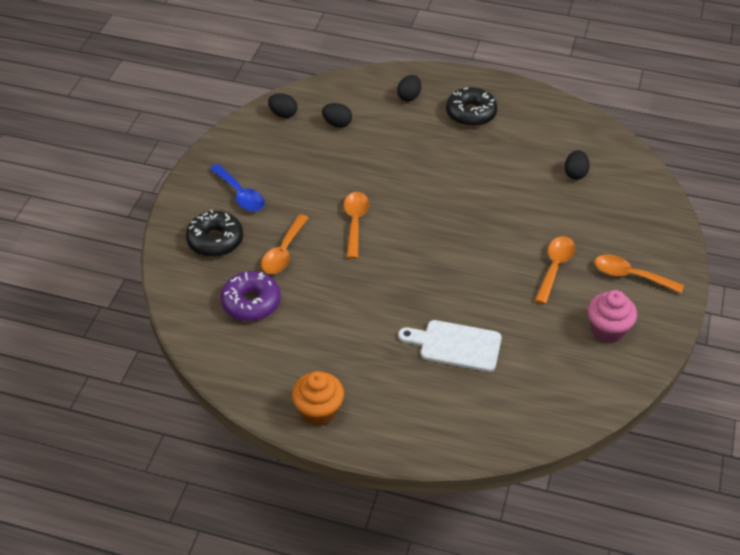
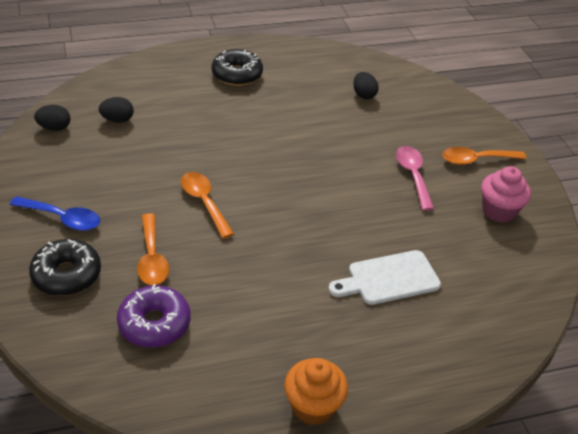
camera: 35 degrees left, 5 degrees down
(409, 97) = (170, 77): black egg -> none
(555, 267) = (413, 176): orange spoon -> pink spoon

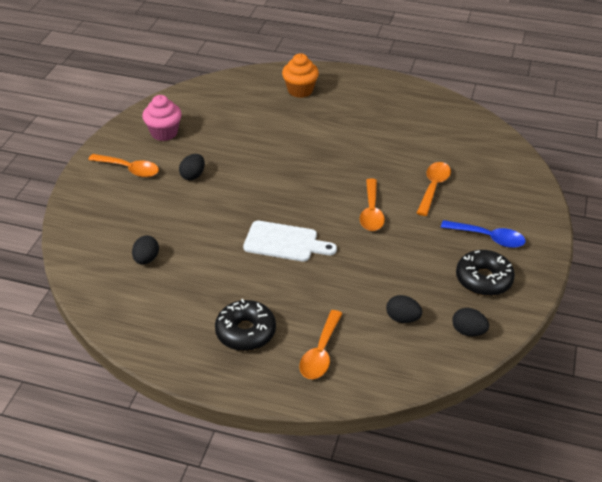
camera: 145 degrees left, 0 degrees up
(62, 218) = (488, 238): blue spoon -> blue spoon turned 150 degrees clockwise
(67, 275) = (498, 196): black donut -> black donut (483, 279)
(154, 324) = (451, 150): purple donut -> none
(170, 79) = (320, 353): none -> orange spoon
(313, 406) = (385, 89): orange cupcake -> orange cupcake (300, 90)
(389, 279) = (285, 124): white cutting board -> white cutting board (285, 242)
(413, 176) = (193, 175): pink spoon -> black egg

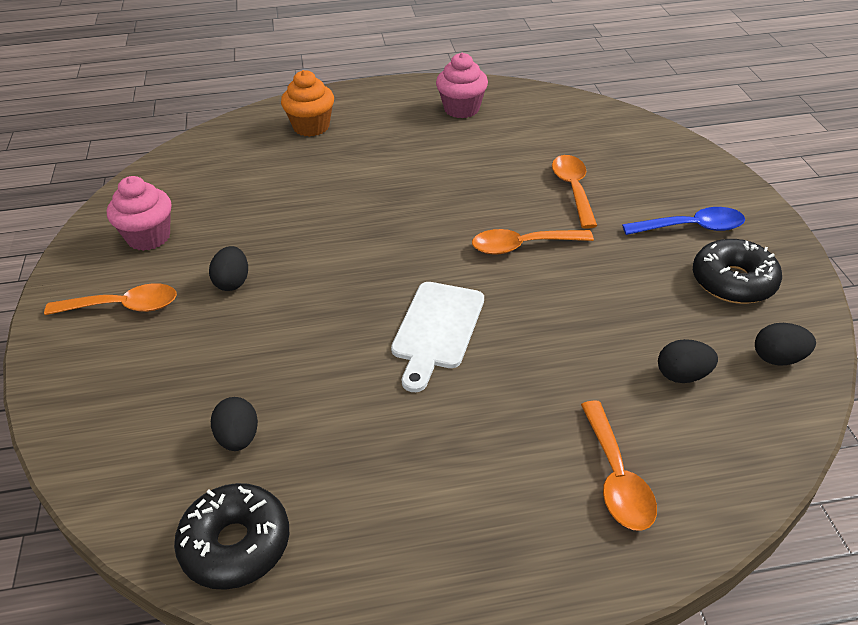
camera: 25 degrees left, 0 degrees up
(245, 332) = (481, 493): black donut -> black donut (236, 544)
(285, 242) = (437, 329): white cutting board -> white cutting board turned 120 degrees clockwise
(371, 212) = (522, 246): orange spoon -> orange spoon turned 105 degrees clockwise
(405, 108) = (461, 109): none -> pink cupcake

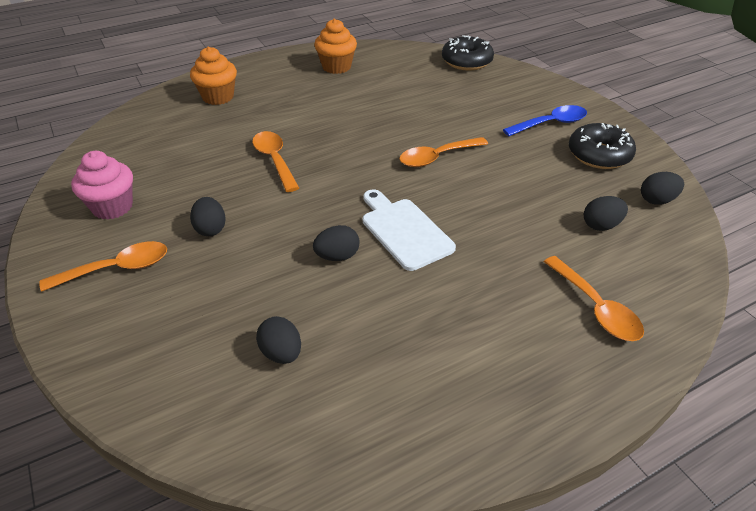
camera: 20 degrees left, 0 degrees up
(236, 544) = (324, 441): black donut -> black donut (466, 61)
(348, 343) = (337, 256): none -> black egg
(437, 329) = (404, 231): white cutting board -> white cutting board turned 150 degrees clockwise
(461, 109) = (336, 67): pink cupcake -> orange cupcake
(573, 189) = (452, 111): orange spoon -> orange spoon (274, 160)

